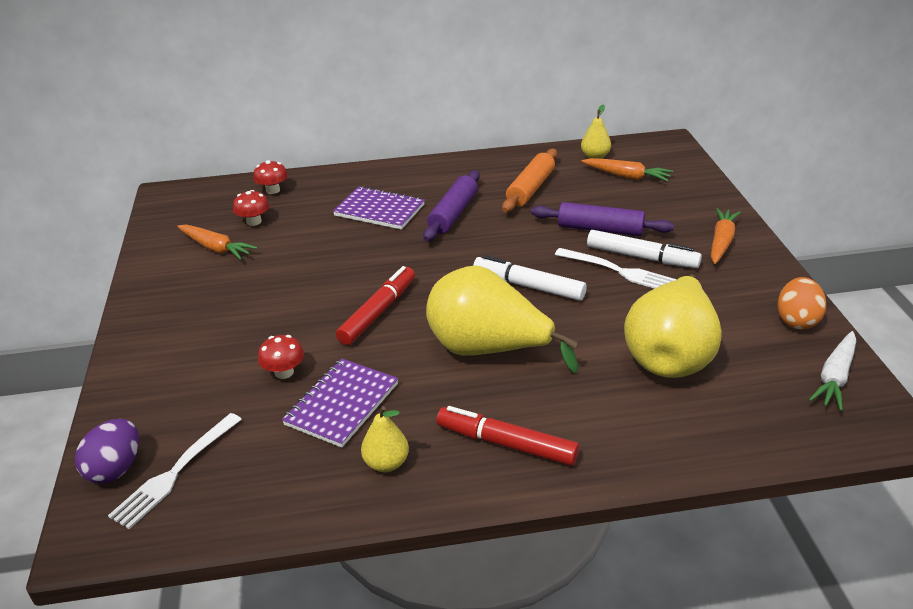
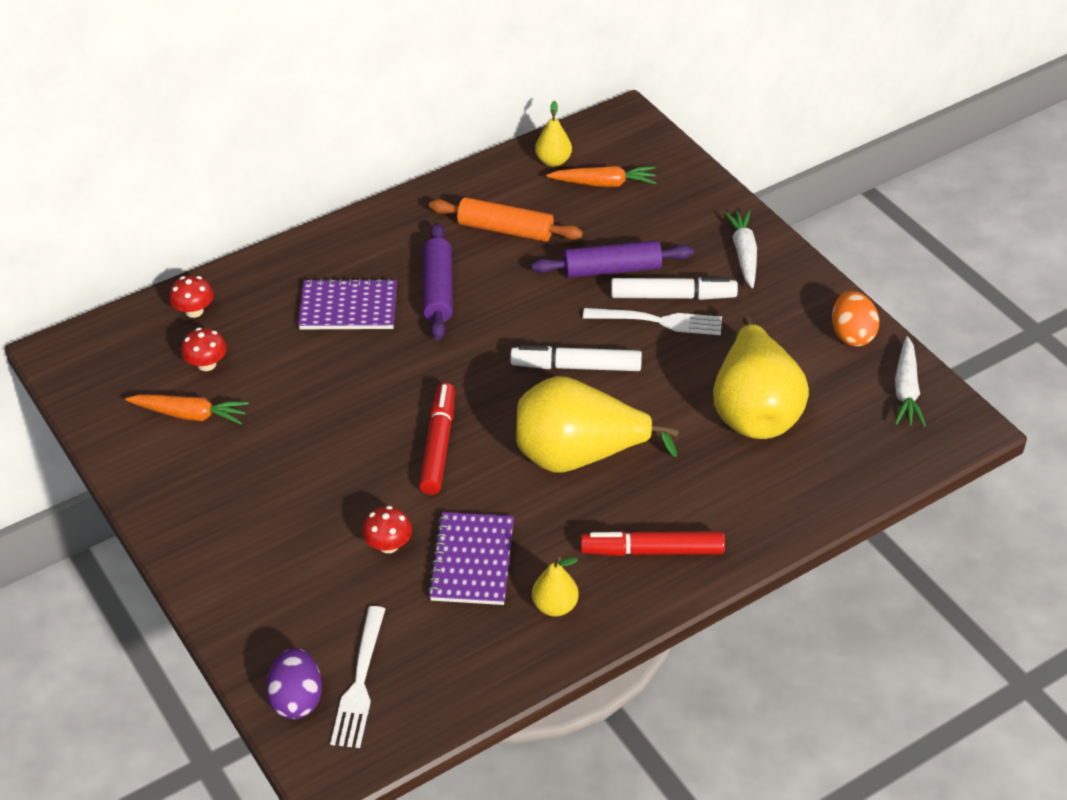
camera: 25 degrees left, 10 degrees up
(530, 189) = (505, 230): orange rolling pin -> orange rolling pin turned 75 degrees counterclockwise
(721, 242) = (744, 253): orange carrot -> white carrot

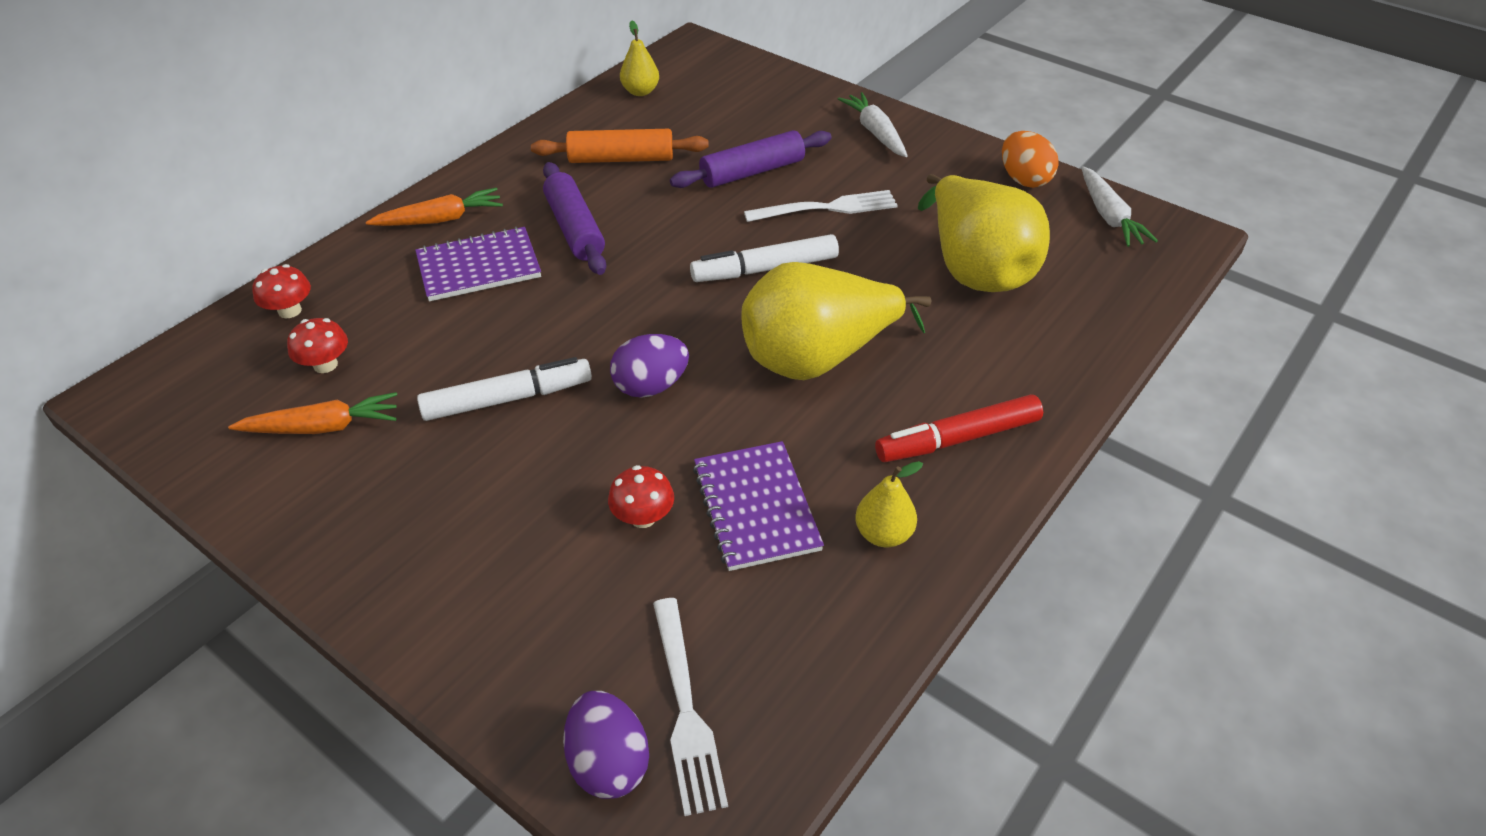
camera: 20 degrees left, 0 degrees up
(438, 445) = (650, 386): red marker -> purple egg
(604, 183) = (702, 101): orange carrot -> orange carrot (440, 219)
(673, 296) = (828, 183): white marker -> white marker (507, 399)

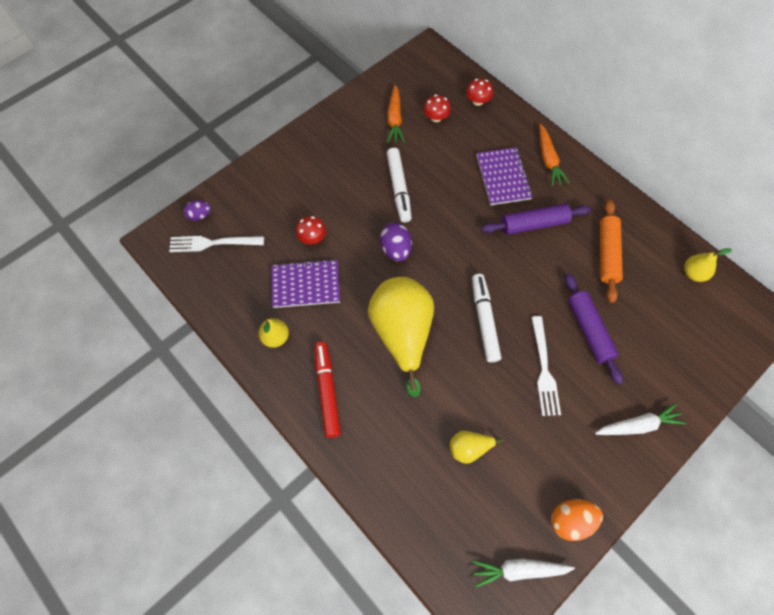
camera: 100 degrees right, 20 degrees up
(608, 762) = (200, 215): purple egg -> purple egg, size x0.65
(975, 269) = (469, 448): yellow pear -> yellow pear, size x0.46

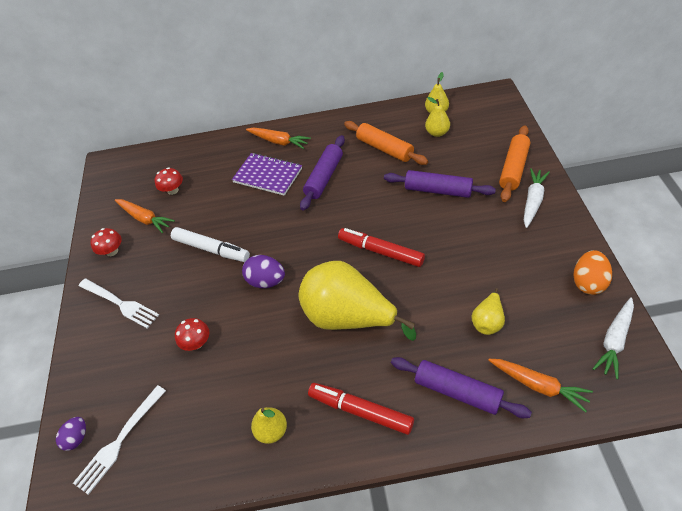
camera: 50 degrees left, 15 degrees down
(306, 285) = (239, 374): purple notebook -> none
(387, 456) = (457, 391): none -> purple rolling pin
(431, 520) = (538, 386): none -> orange carrot
(477, 101) = (186, 157): red mushroom -> red mushroom (112, 251)
(484, 320) = (381, 251): white marker -> red marker
(544, 369) = (451, 234): white fork -> white fork (120, 303)
(664, 289) = (437, 133): none -> yellow pear
(669, 386) = (513, 168): none -> orange rolling pin

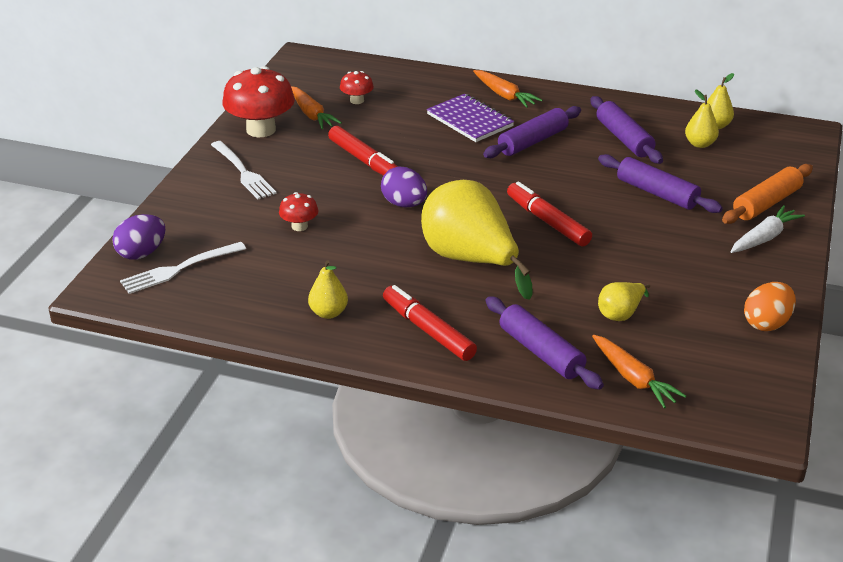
camera: 20 degrees right, 15 degrees down
(77, 438) = (141, 253): purple egg -> purple egg, size x1.54
(112, 251) = (261, 129): red mushroom -> red mushroom, size x2.02
(211, 249) = (364, 161): white marker -> red marker
(384, 149) = (624, 139): orange rolling pin -> purple rolling pin
(614, 341) = (752, 376): white carrot -> none

